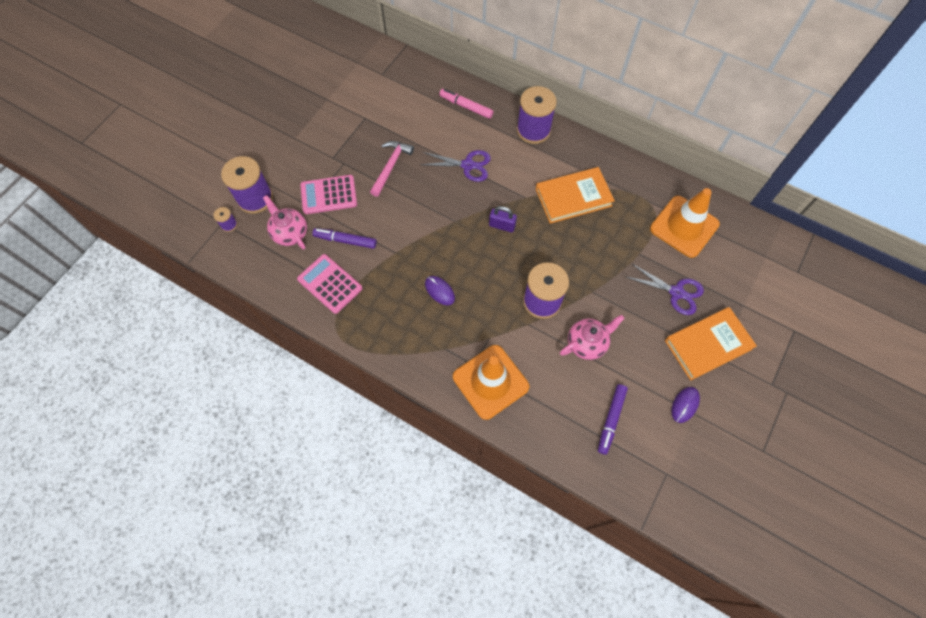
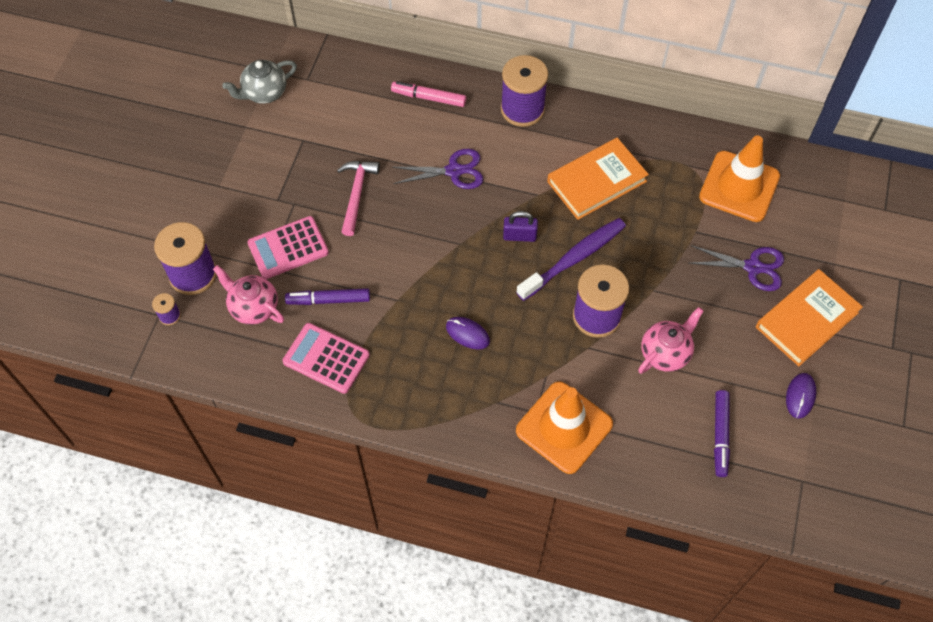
camera: 15 degrees left, 5 degrees down
(348, 78) = (264, 93): none -> grey teapot
(538, 252) = (574, 258): none -> purple toothbrush

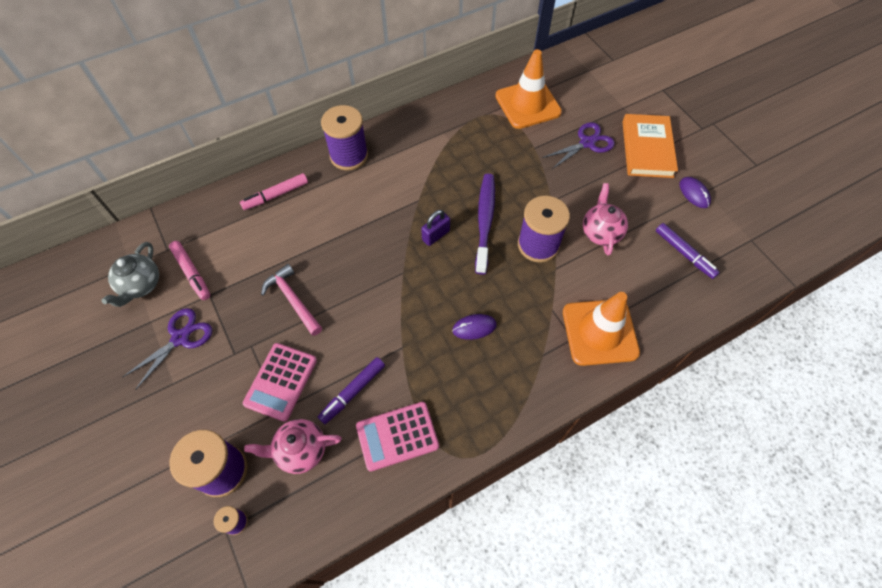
camera: 45 degrees left, 0 degrees up
(307, 112) = (192, 273): none -> pink marker
(454, 171) = (346, 229): purple scissors -> purple scissors (180, 338)
(597, 181) = (445, 164): orange book -> none

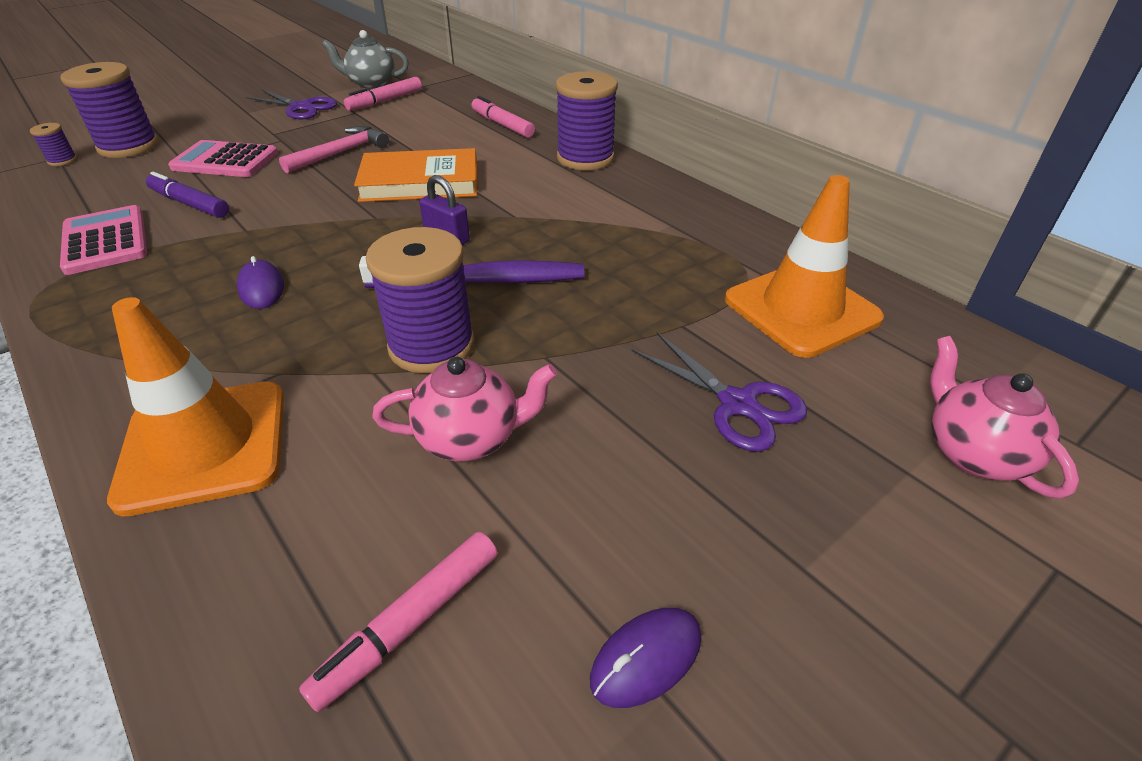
camera: 80 degrees right, 20 degrees down
(300, 450) = (126, 182): pink teapot -> pink teapot (973, 453)
(647, 149) = (778, 528): orange book -> orange book (420, 182)
(684, 253) = (410, 623): purple marker -> pink marker

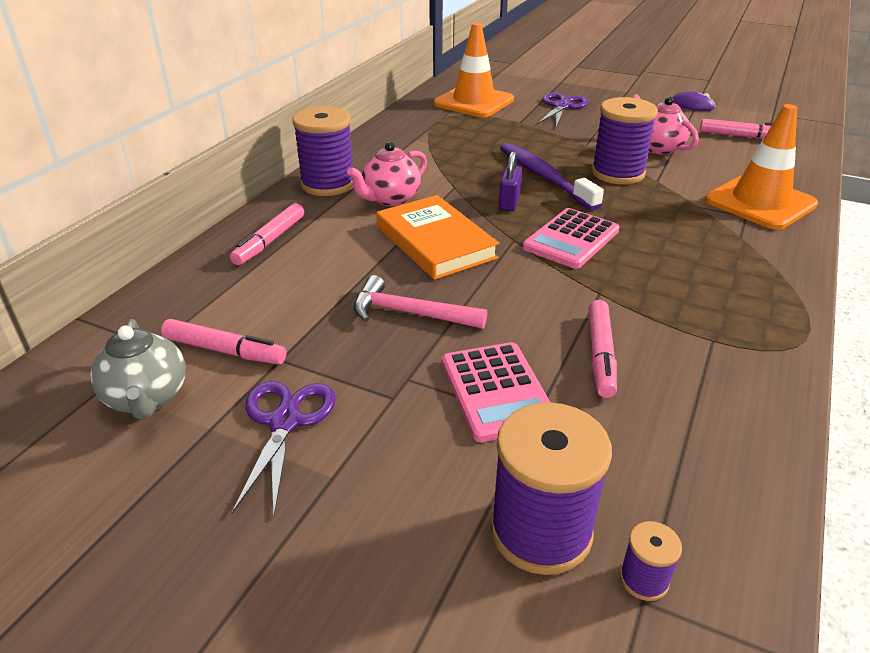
camera: 115 degrees left, 5 degrees down
(105, 241) = (707, 365): pink calculator -> pink calculator (571, 239)
(189, 204) = (600, 355): purple marker -> pink marker
(261, 288) = (648, 246): purple mouse -> none
(973, 453) = (537, 74): pink teapot -> pink teapot (390, 199)

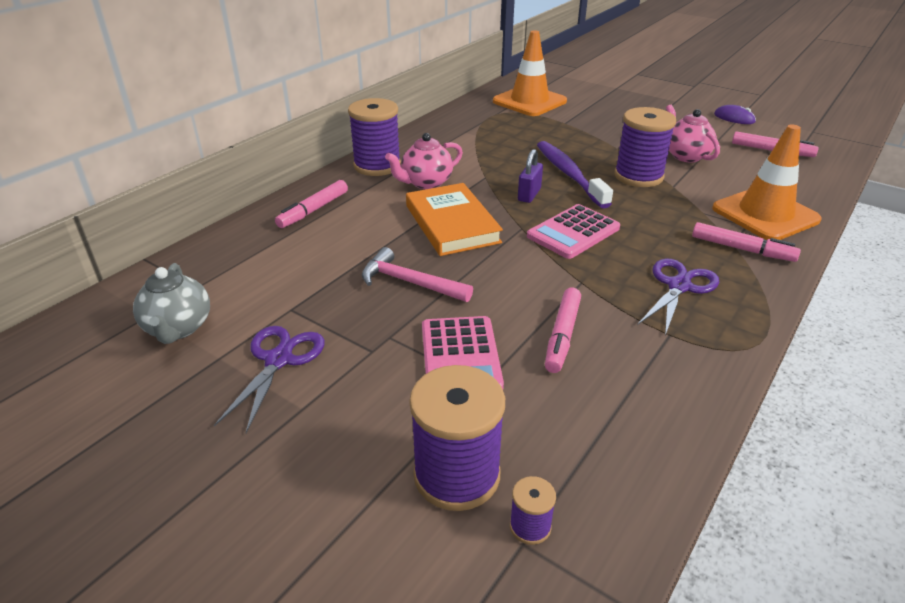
camera: 10 degrees right, 0 degrees up
(225, 350) = (249, 297): pink marker -> pink marker (742, 249)
(562, 106) = (609, 111): purple scissors -> purple scissors (679, 286)

